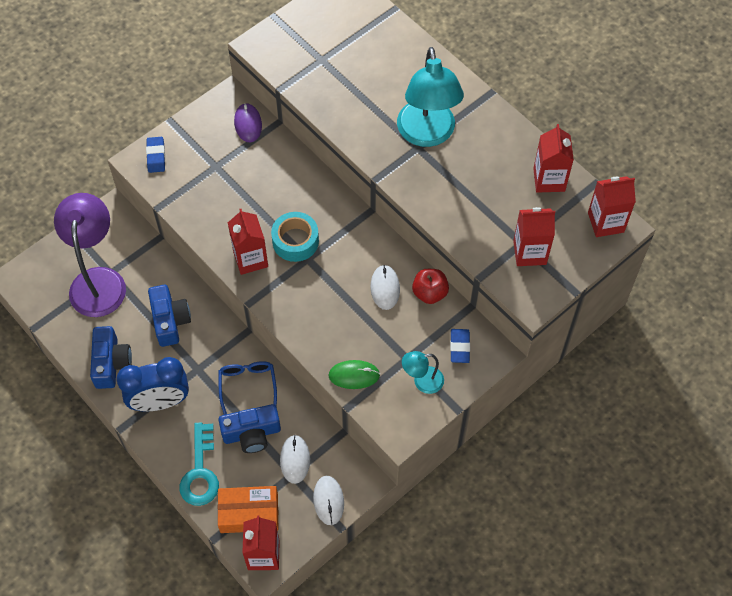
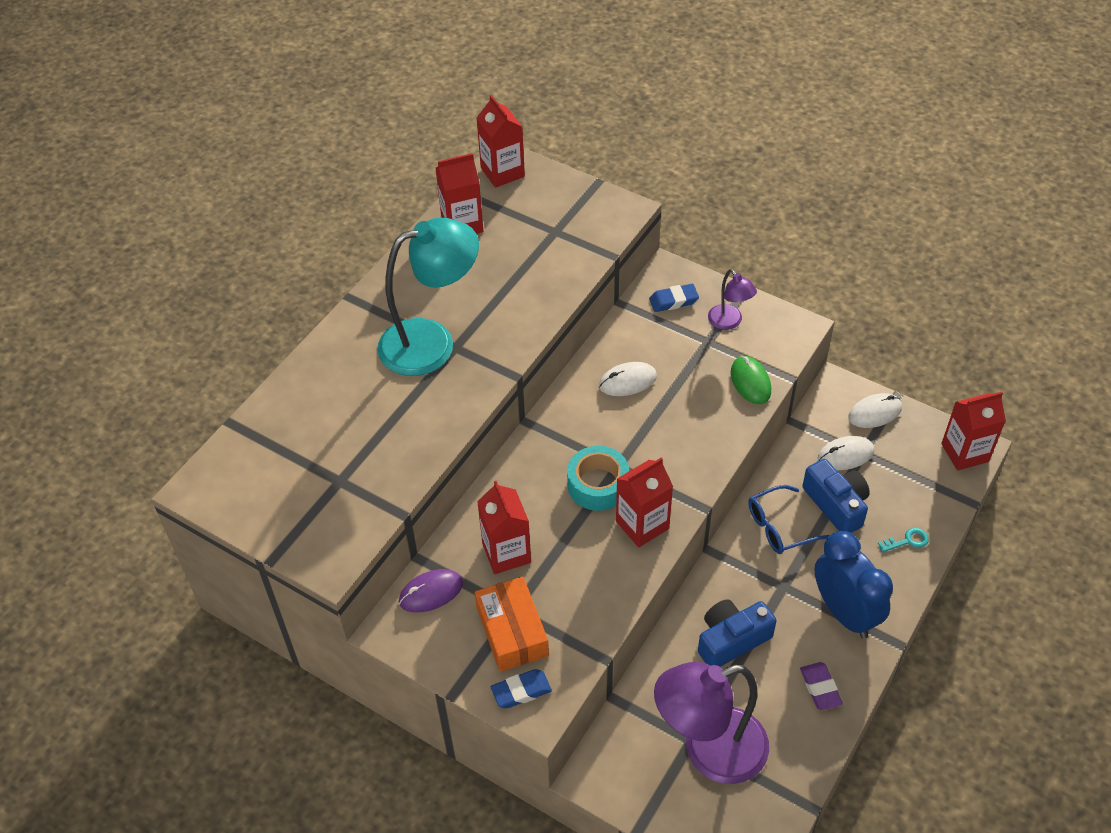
camera: 105 degrees left, 10 degrees down
(111, 363) = (820, 688): blue camera -> purple eraser
(200, 472) = (907, 541): turquoise key -> turquoise key, size x0.48
(249, 513) = (928, 479): orange box -> orange box (512, 631)
(422, 381) = (729, 322): turquoise lamp -> purple lamp
(429, 293) = (617, 340): red apple -> none
(529, 252) = (564, 223): red carton -> red carton (506, 553)

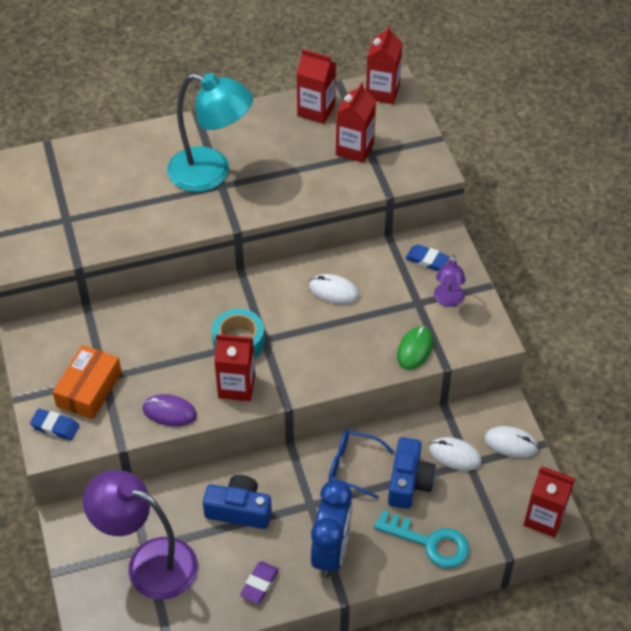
camera: 40 degrees right, 0 degrees up
(431, 592) = (71, 331): purple mouse -> purple mouse (169, 412)
(506, 553) = (138, 341): red carton -> red carton (354, 149)
(907, 541) = (429, 542): turquoise key -> turquoise key, size x2.08

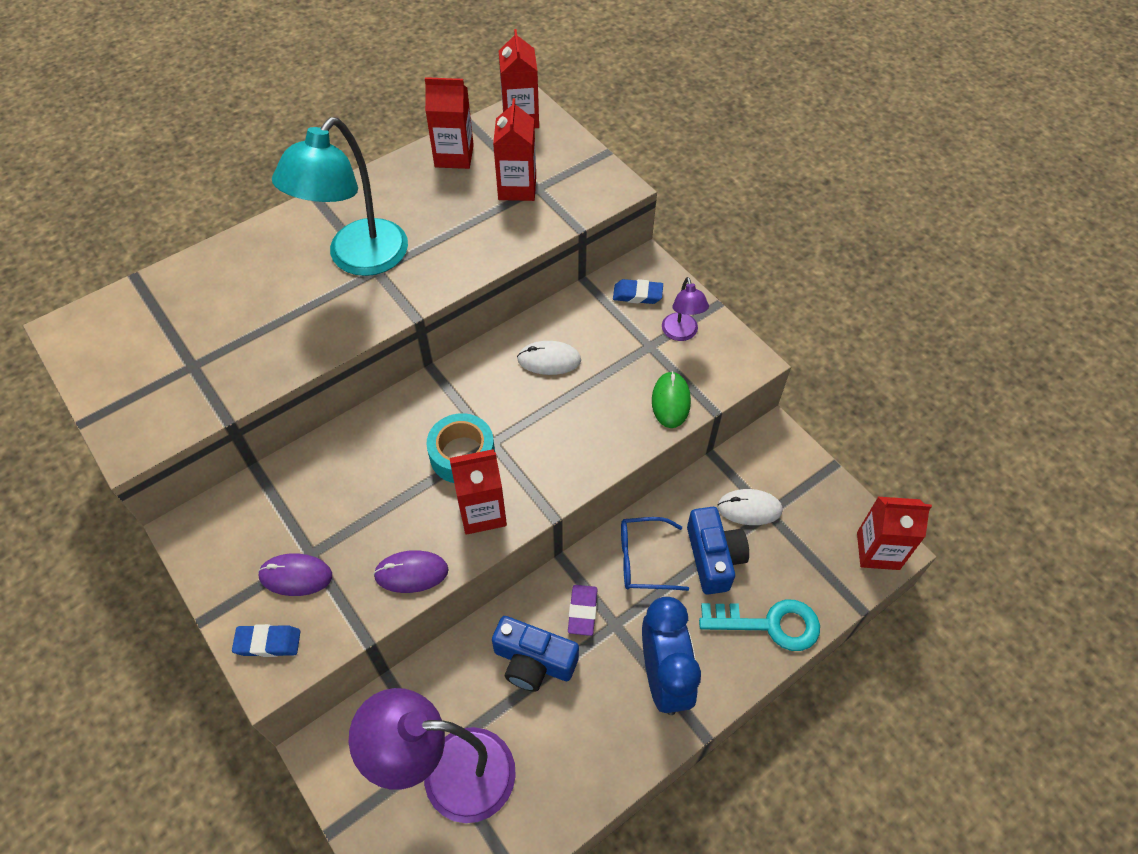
camera: 20 degrees left, 5 degrees up
(89, 389) = (296, 576): orange box -> purple mouse
(211, 173) = (358, 259): turquoise lamp -> turquoise lamp turned 120 degrees clockwise
(239, 510) = (533, 661): blue camera -> blue camera turned 150 degrees counterclockwise
(259, 584) = (596, 751): purple eraser -> purple eraser (582, 611)
(511, 443) = (802, 475): white mouse -> none

